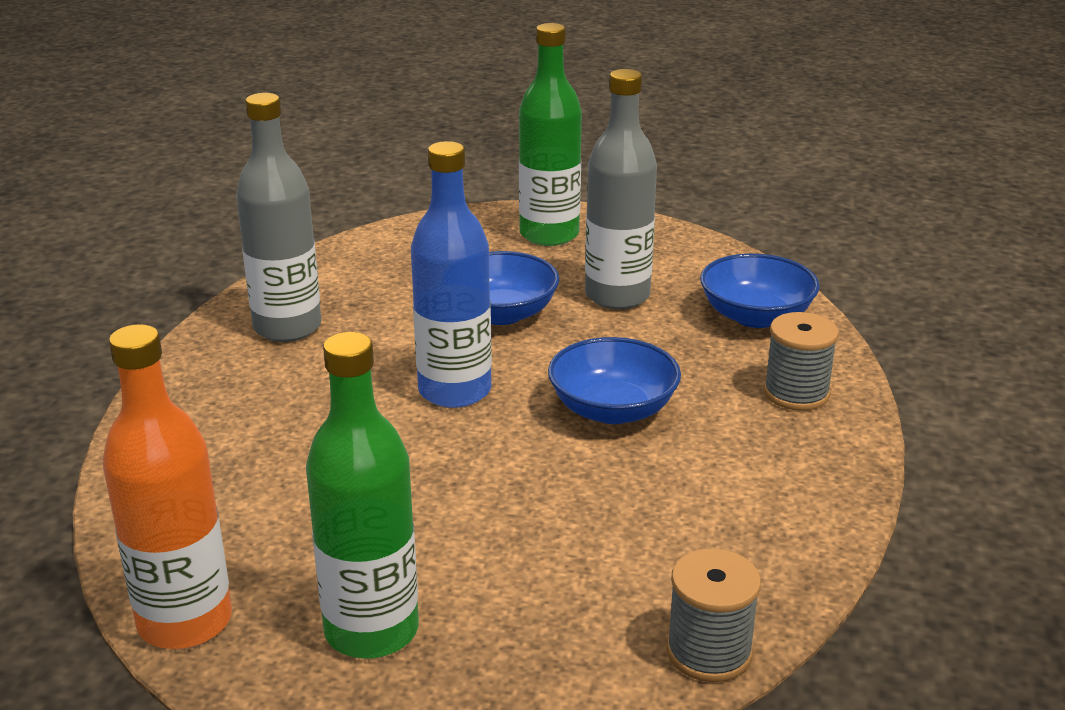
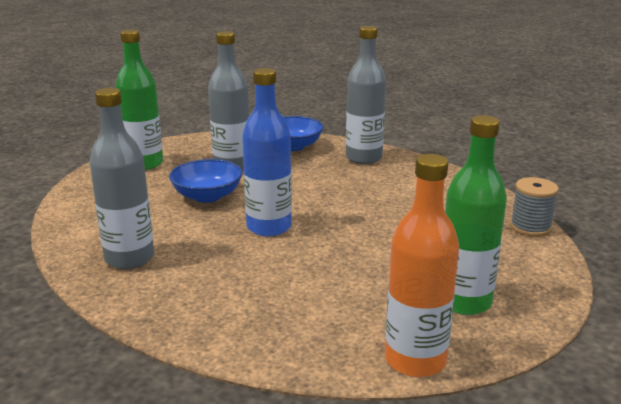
camera: 60 degrees left, 5 degrees down
(612, 409) = (333, 195): blue bowl -> none
(796, 393) = (363, 158): grey spool -> grey bottle

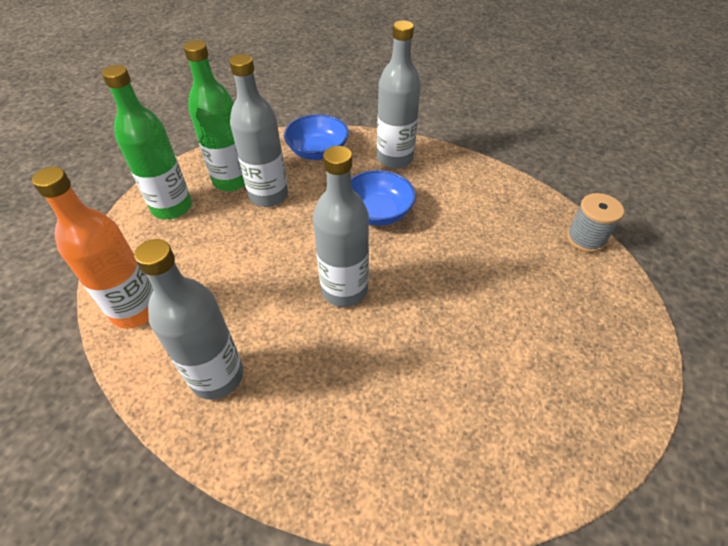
camera: 15 degrees left, 25 degrees up
(207, 196) = (261, 250): blue bowl -> blue bowl (378, 212)
(269, 227) = (344, 290): blue bottle -> grey bottle
(415, 360) = (564, 472): orange bottle -> orange bottle (136, 310)
(464, 302) = (572, 367): green bottle -> green bottle (232, 180)

